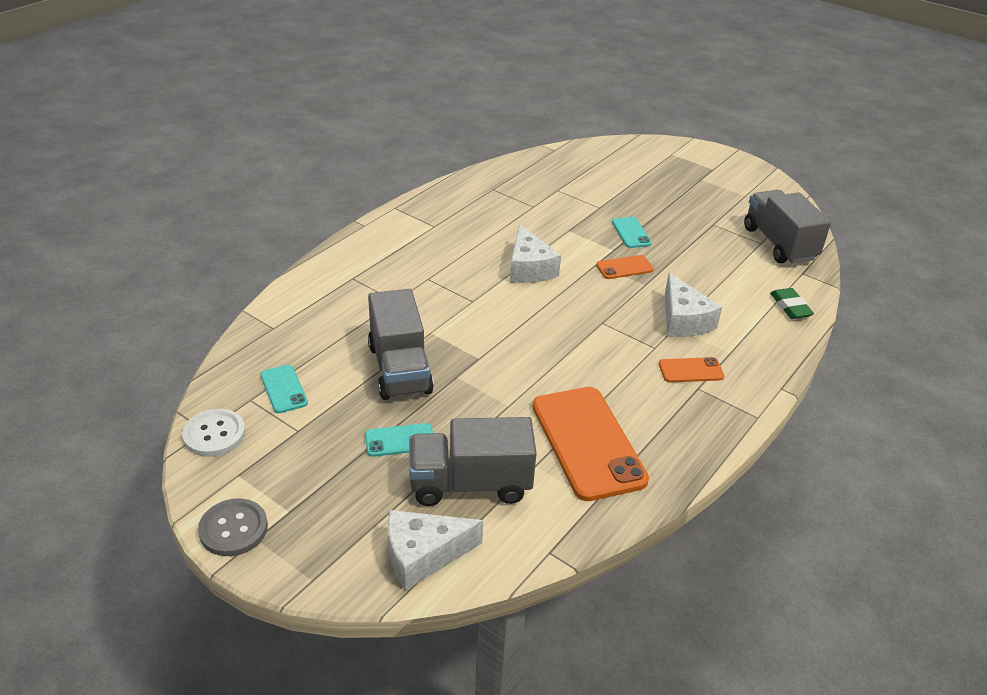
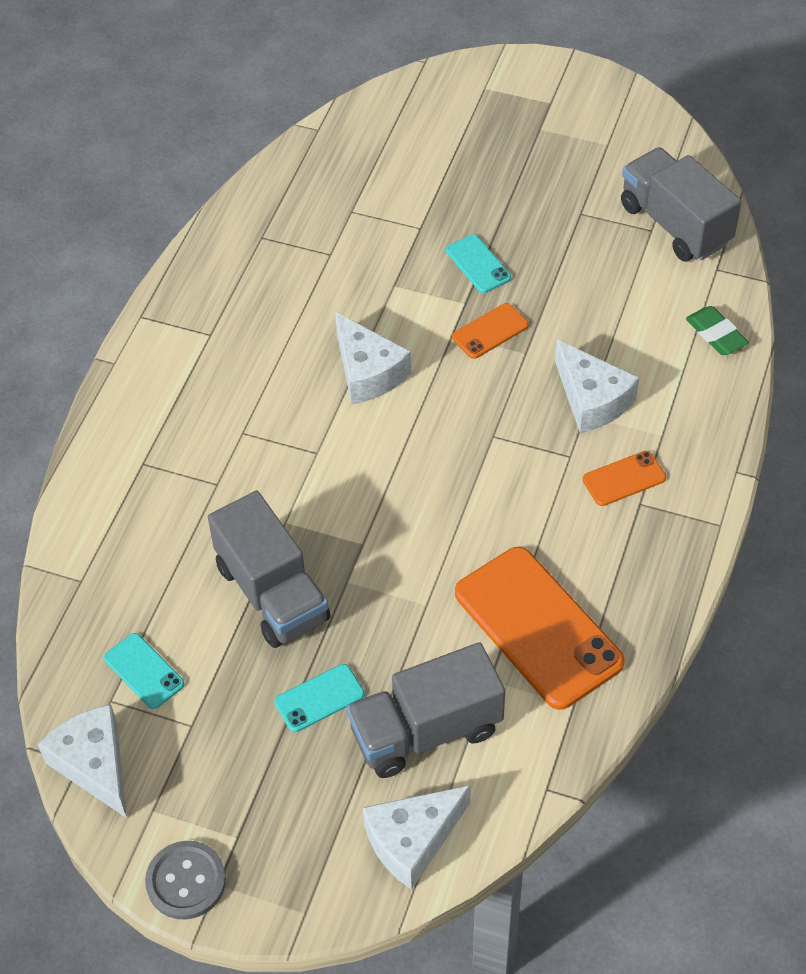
camera: 15 degrees left, 15 degrees up
(214, 434) = (94, 764): white button -> white cheese

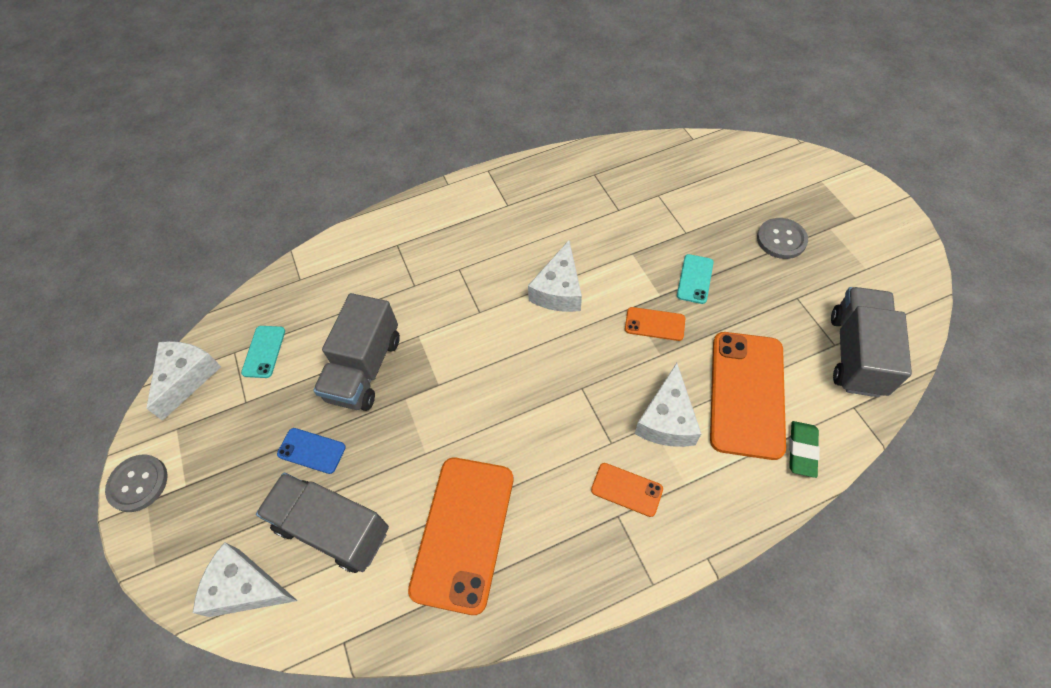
camera: 50 degrees right, 5 degrees up
(319, 698) = (311, 450): turquoise phone -> blue phone
(511, 170) = (781, 239): none -> grey button
(629, 326) = (747, 393): none -> orange phone

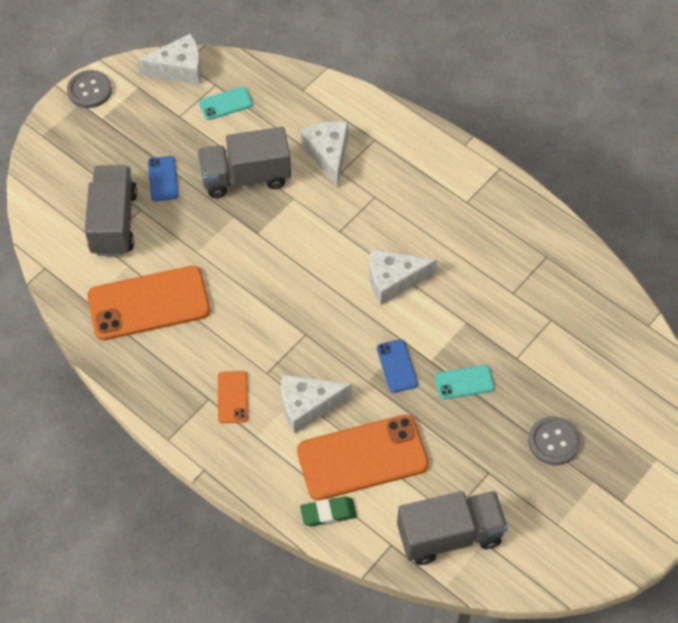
camera: 60 degrees right, 0 degrees up
(246, 587) = (53, 194): white cheese -> white cheese (328, 154)
(654, 324) = (397, 366): orange phone -> blue phone

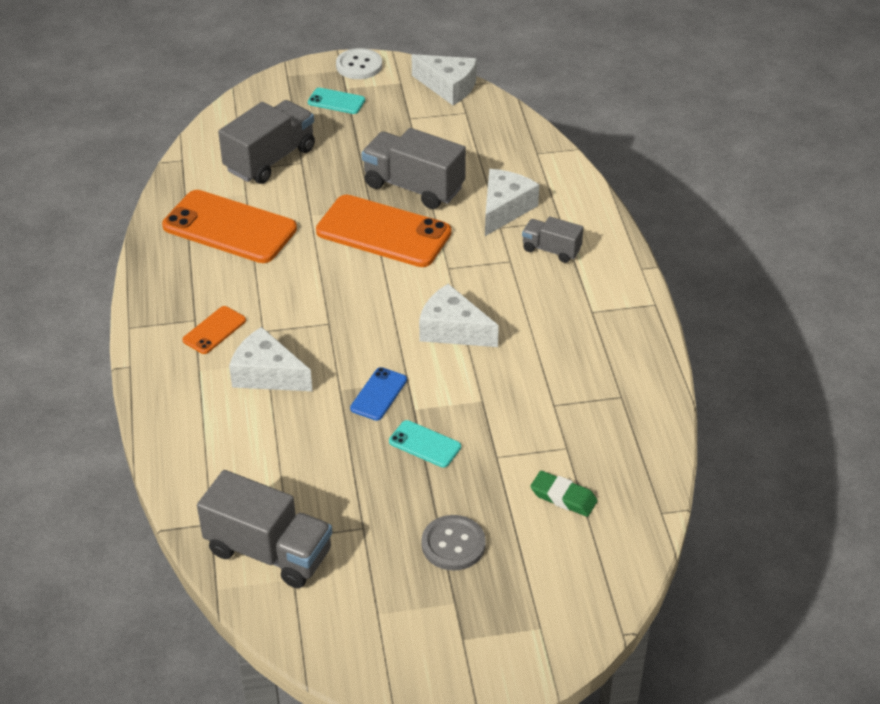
camera: 40 degrees right, 15 degrees down
(89, 90) = (359, 65): grey button -> white button
(163, 179) = (344, 152): blue phone -> none
(225, 104) = (458, 129): turquoise phone -> turquoise phone (336, 101)
(328, 513) = (187, 463): green eraser -> green eraser (563, 497)
(362, 458) = (266, 442): orange phone -> orange phone (383, 232)
(393, 168) = (551, 250): none -> grey truck

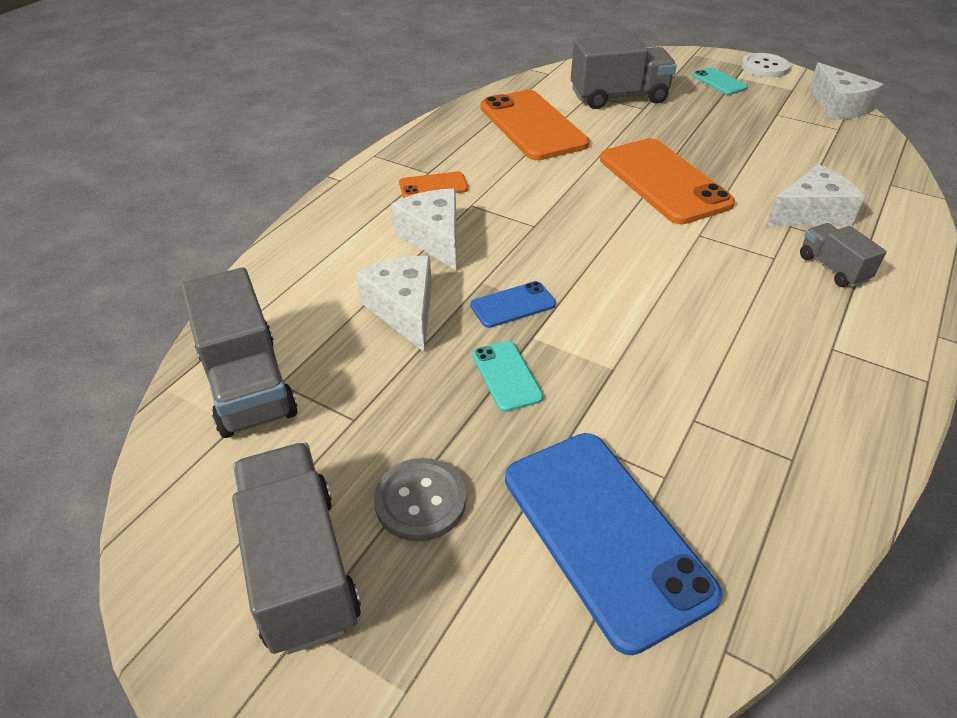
camera: 40 degrees right, 0 degrees up
(413, 187) = (729, 161): grey truck -> grey truck (300, 567)
(452, 330) = (649, 287): white cheese -> white cheese (404, 310)
(563, 497) = (605, 534): green eraser -> blue phone

